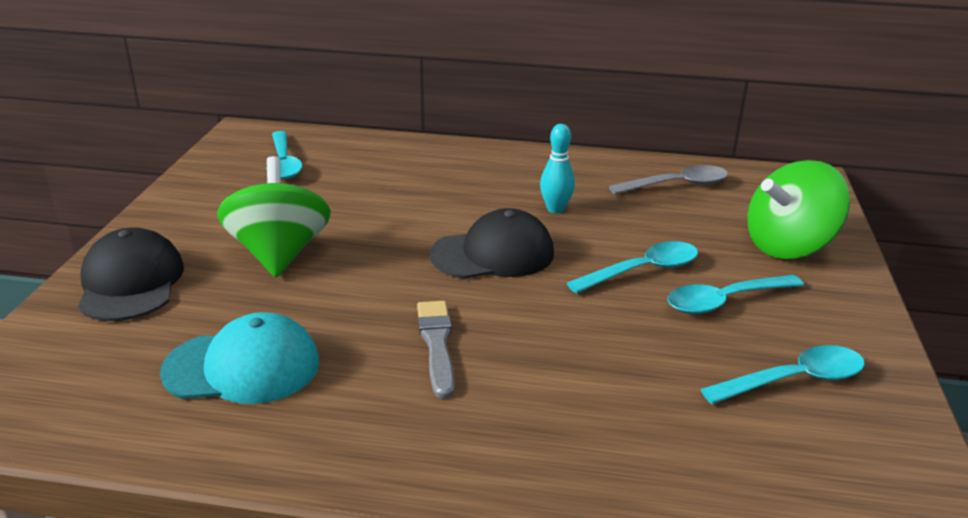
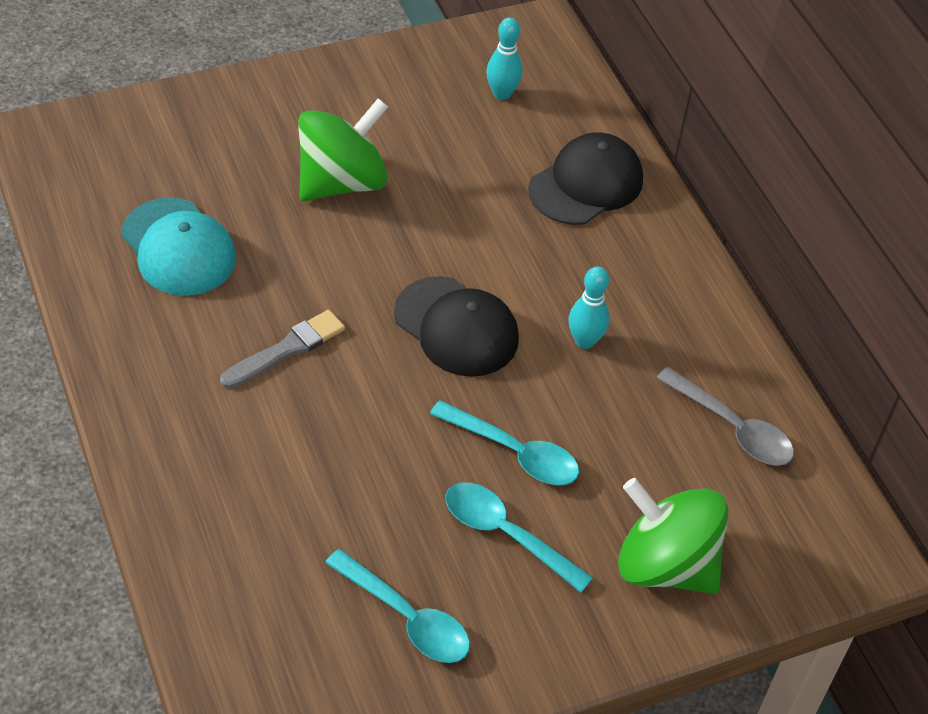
camera: 55 degrees right, 20 degrees up
(131, 282) = (233, 119): black cap -> black cap (586, 184)
(283, 163) = (501, 94): turquoise spoon -> turquoise bowling pin

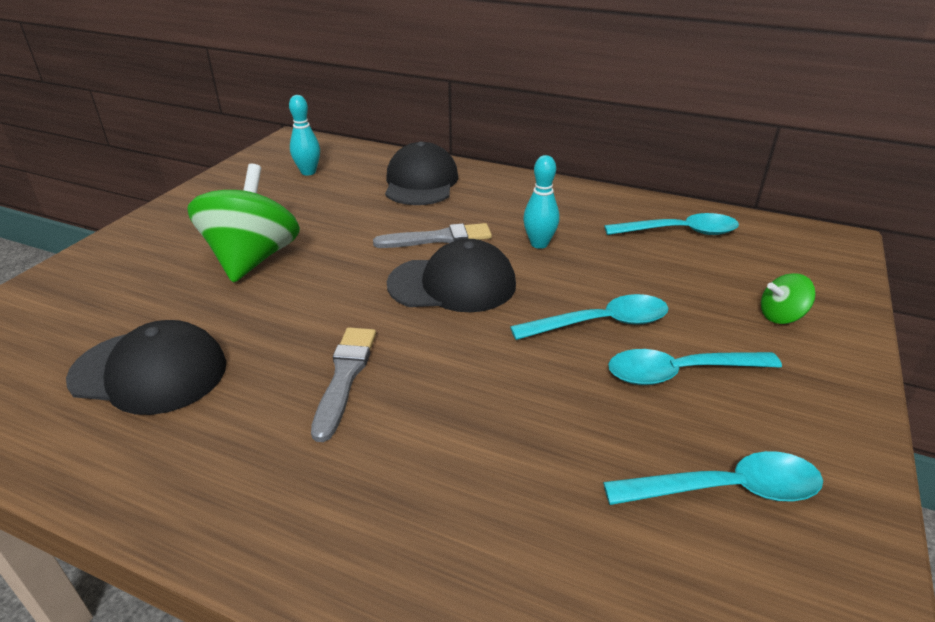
camera: 40 degrees left, 15 degrees down
(178, 247) = (149, 372): turquoise cap -> black cap
(508, 268) = (437, 238): none -> grey brush
(665, 565) = (781, 316): green spinning top -> green spinning top, size x0.46
(732, 428) = (680, 232): grey spoon -> turquoise spoon

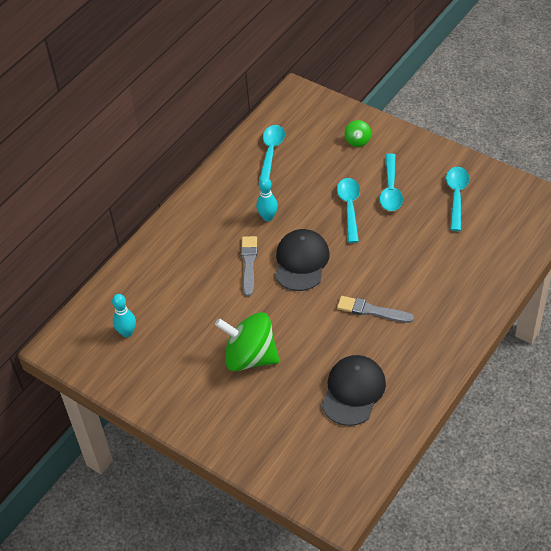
camera: 75 degrees left, 15 degrees up
(421, 182) = (167, 266): black cap -> none

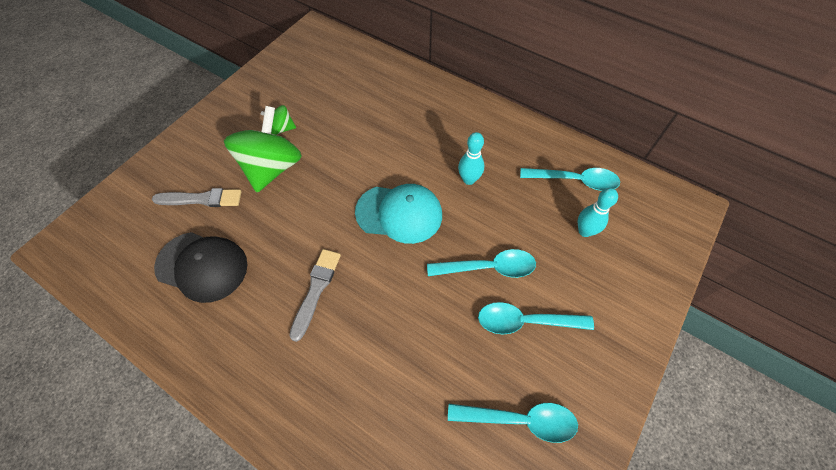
camera: 85 degrees right, 10 degrees up
(127, 332) = (320, 73): turquoise bowling pin -> turquoise bowling pin (585, 231)
(249, 264) = (399, 163): grey brush -> grey brush (201, 199)
(301, 262) = (399, 213): black cap -> turquoise cap
(357, 141) = (614, 280): green spinning top -> green spinning top (282, 129)

